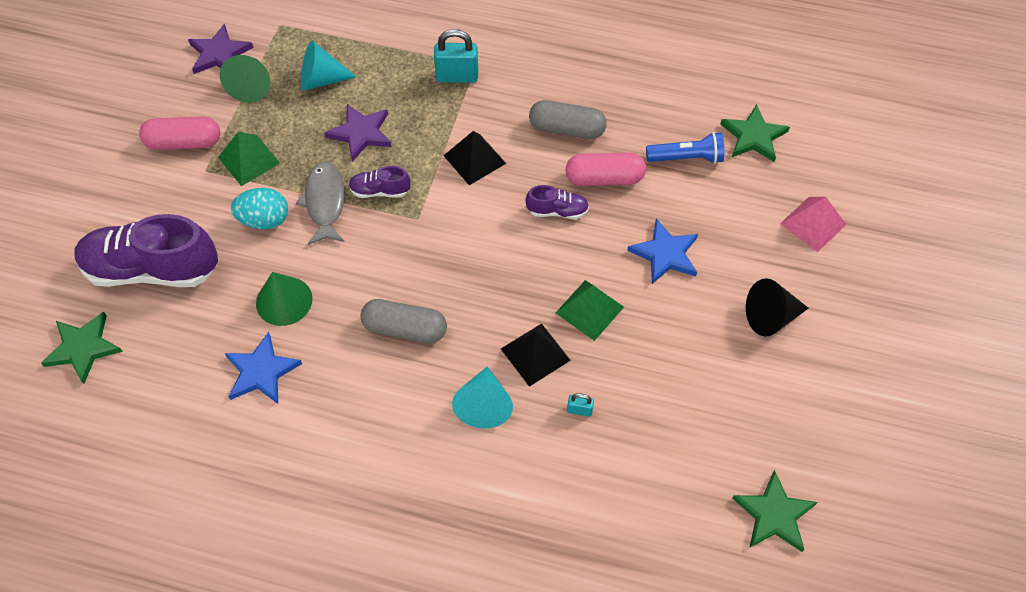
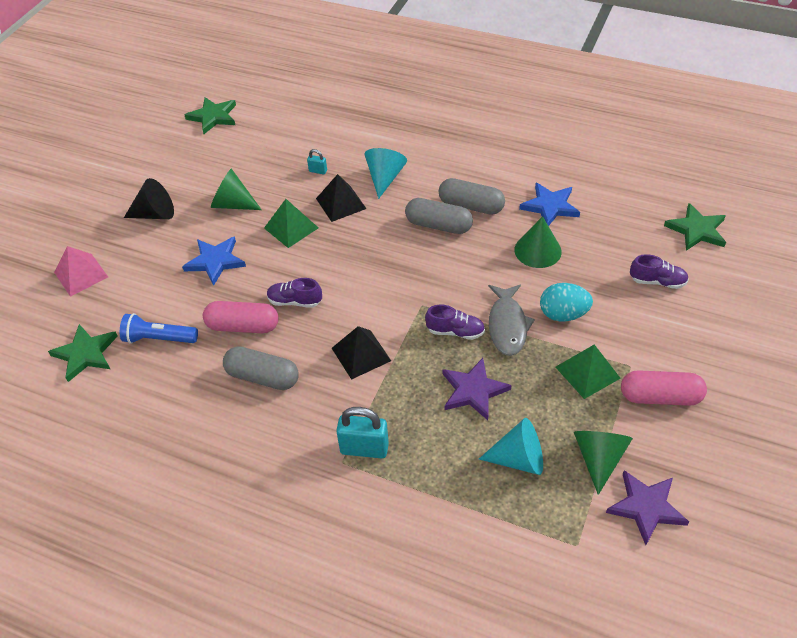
camera: 170 degrees left, 10 degrees down
(152, 269) = (657, 281): purple shoe -> purple shoe, size x0.46
(364, 364) = (471, 206): none -> grey capsule
(676, 341) = (233, 204): none -> green cone

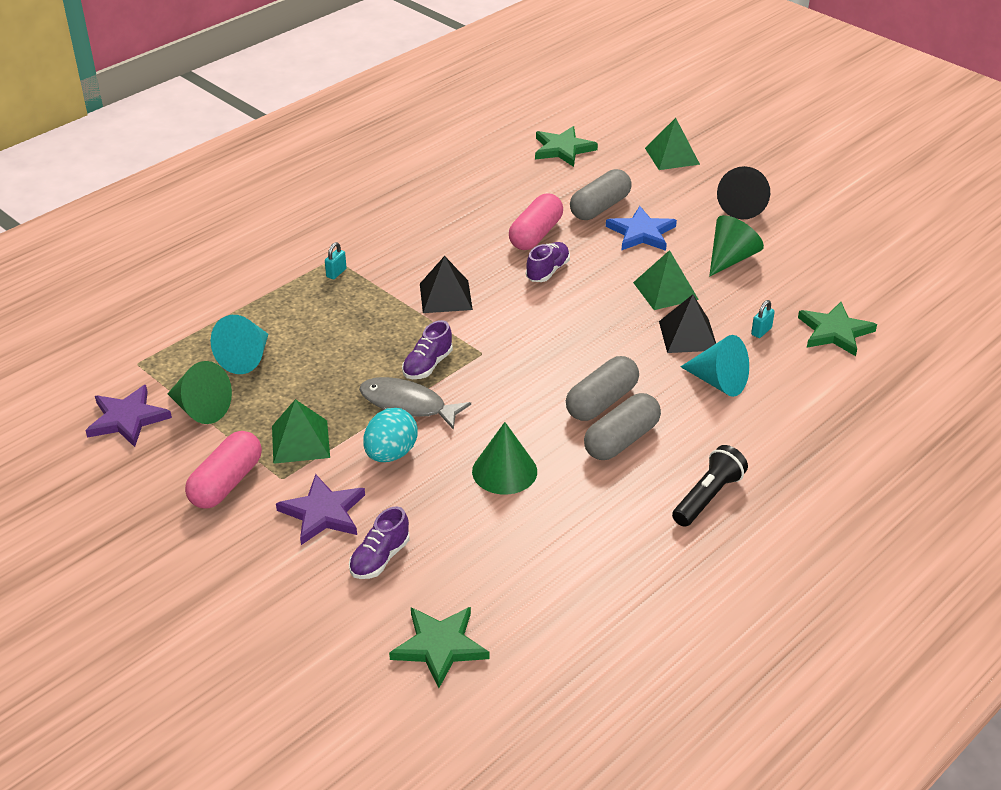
camera: 110 degrees right, 10 degrees down
(81, 274) = (672, 156): pink pyramid -> green pyramid
(159, 338) = (554, 187): blue flashlight -> none
(213, 117) = (917, 272): green star -> green star (835, 332)
(262, 377) = (462, 234): grey capsule -> grey capsule (600, 207)
(364, 448) = (336, 273): turquoise padlock -> turquoise padlock, size x0.49
(473, 390) = (344, 354): purple star -> purple star (323, 513)
(497, 158) = (708, 497): none -> black flashlight
(550, 206) = (577, 513): blue star -> none

